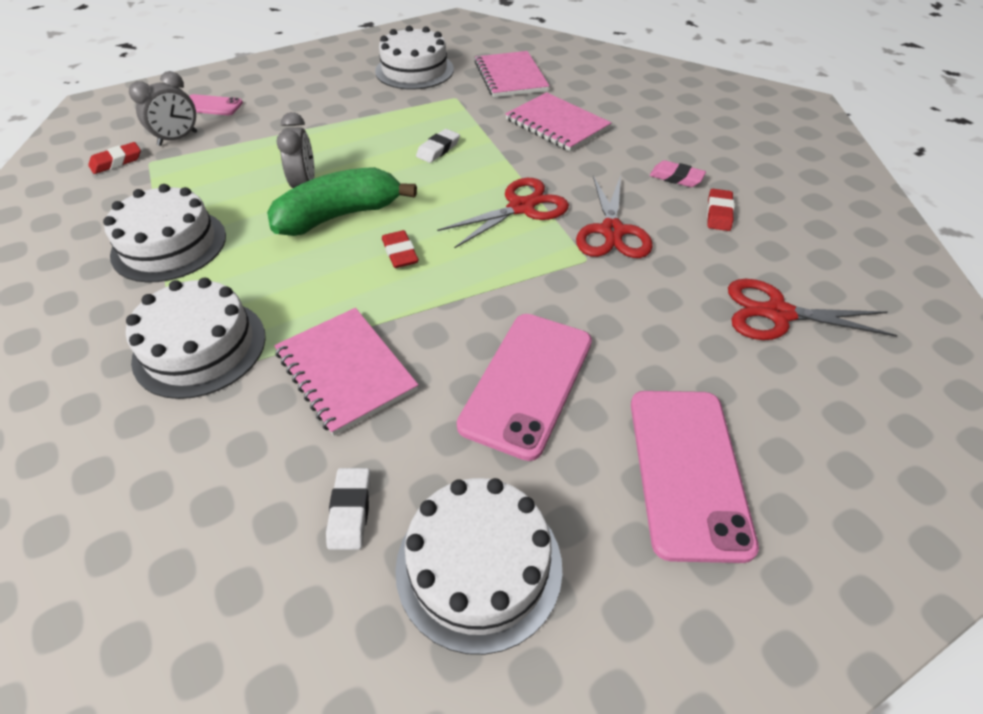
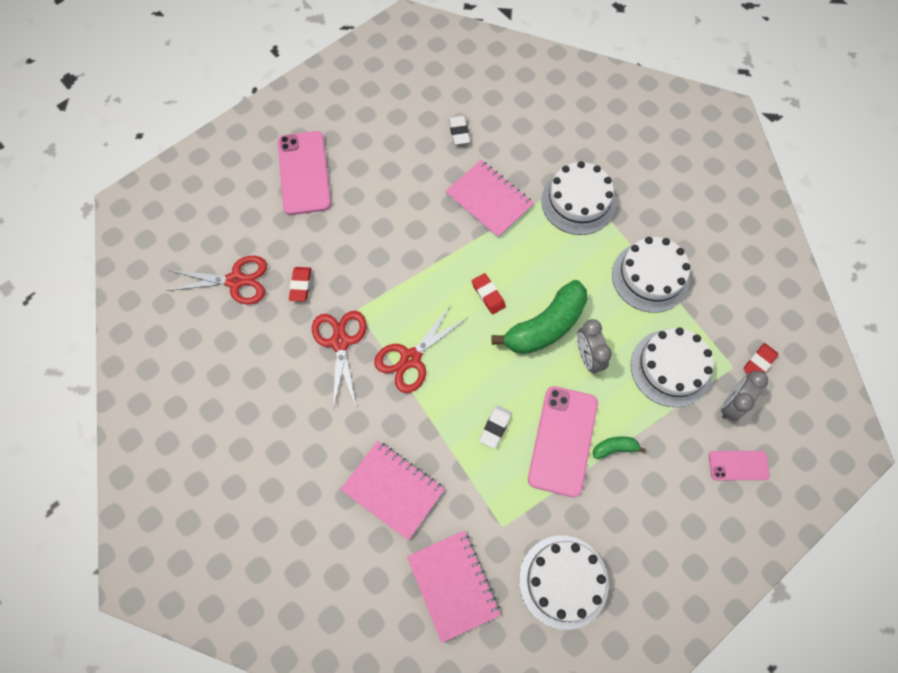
camera: 170 degrees right, 20 degrees up
(322, 126) = (614, 448): none -> green banana
(479, 566) = (397, 119): white cake -> white cake (671, 368)
(527, 383) = (387, 208): pink phone -> pink phone (563, 440)
(676, 177) = (285, 420): pink eraser -> none
(718, 213) = (257, 377): red eraser -> red eraser (301, 285)

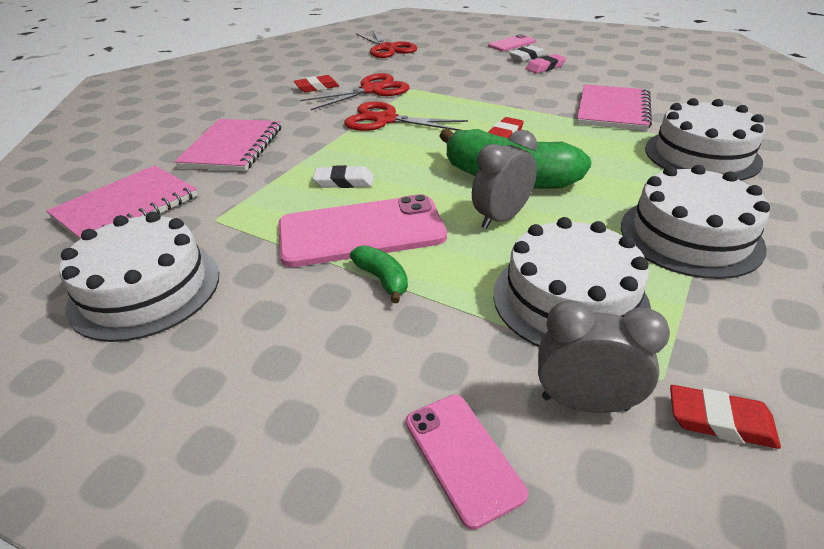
camera: 65 degrees right, 30 degrees down
(301, 285) = (409, 66): red eraser -> red eraser (317, 87)
(304, 173) = (512, 44): pink phone -> pink phone, size x0.54
(380, 186) = (545, 67): none -> pink eraser
(459, 132) = (659, 80): white eraser -> white eraser (527, 57)

